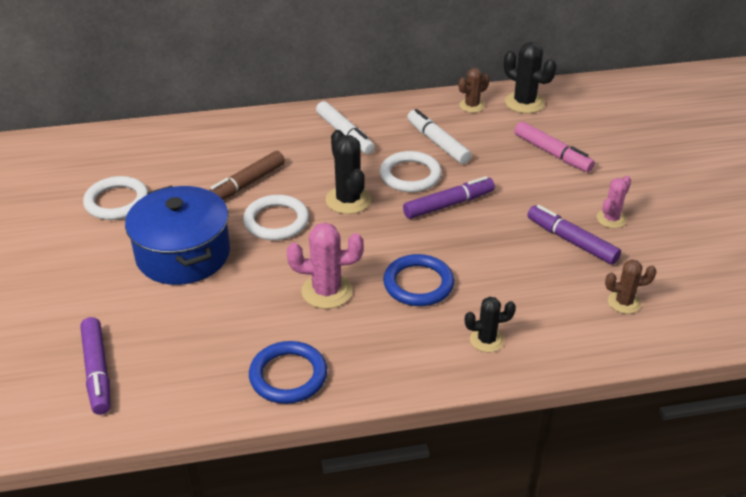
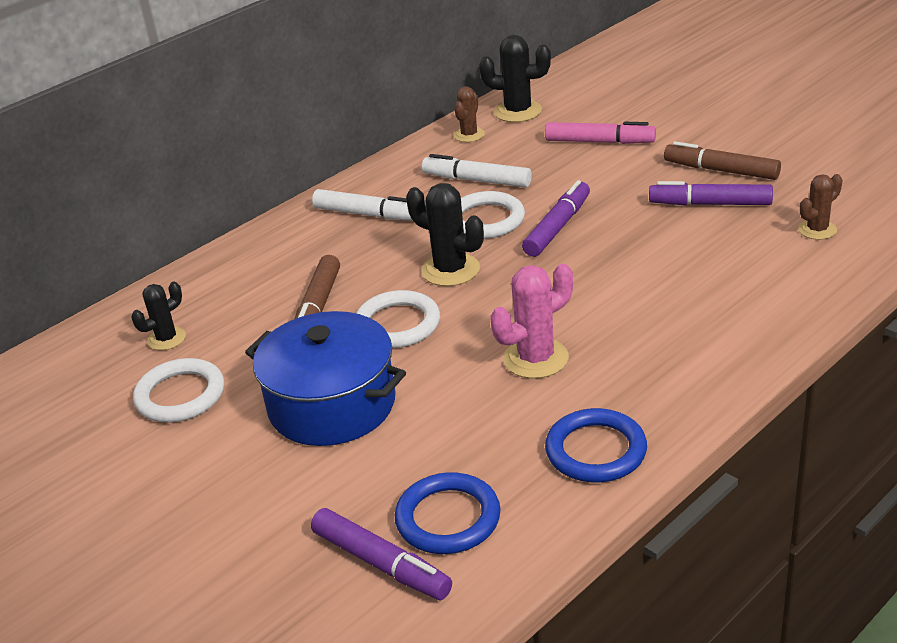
camera: 30 degrees left, 5 degrees down
(418, 284) = (617, 306): blue ring -> blue ring (448, 518)
(486, 340) = (741, 319): black cactus -> black cactus (166, 339)
(611, 219) = (721, 170): pink cactus -> brown marker

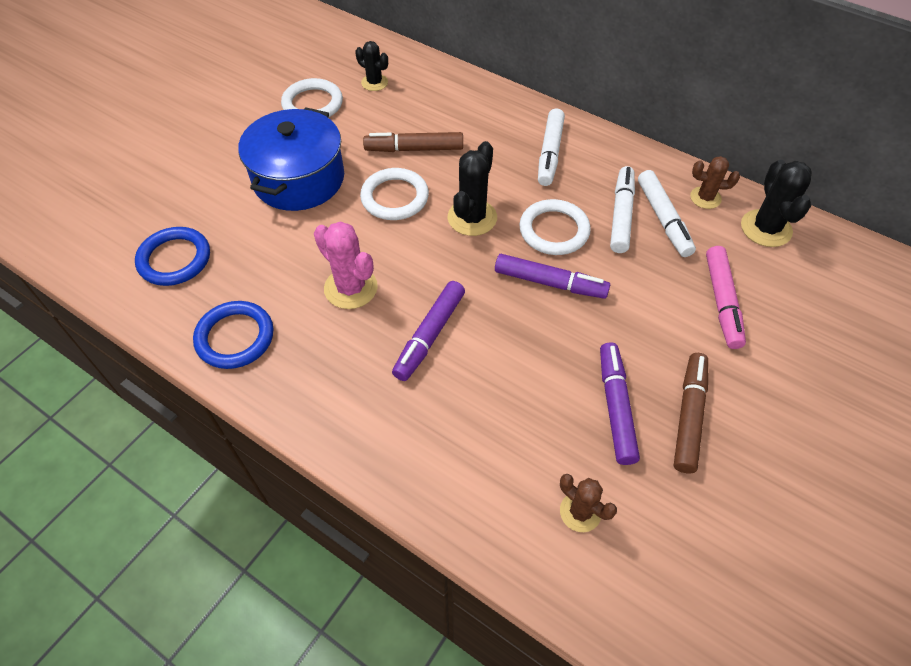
camera: 75 degrees right, 20 degrees up
(381, 564) = (138, 232): purple marker -> purple marker (429, 335)
(490, 159) = (663, 219): none -> white marker

